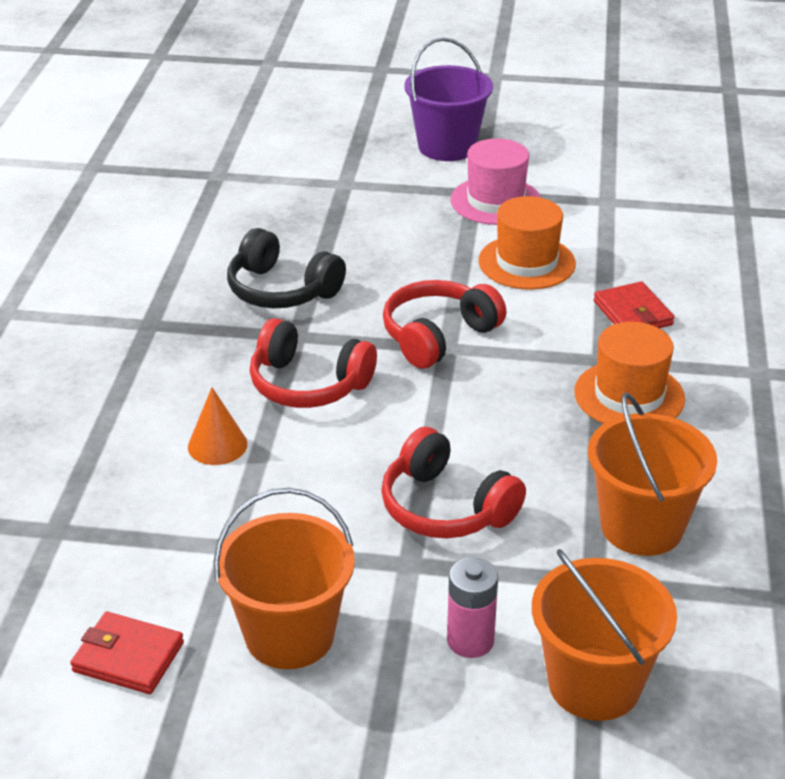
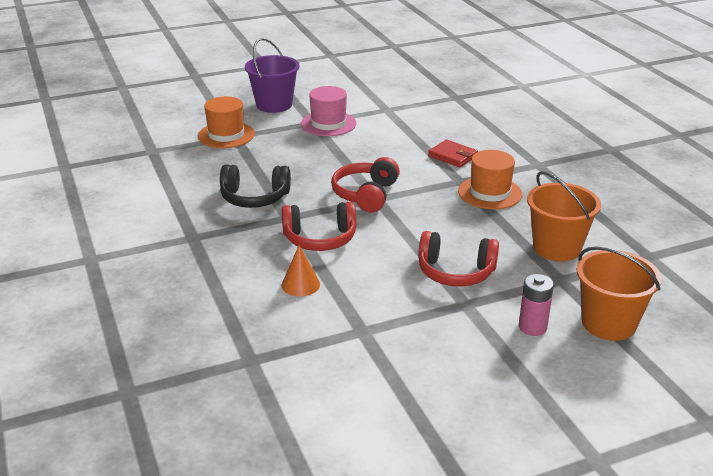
camera: 30 degrees left, 5 degrees down
(128, 657) = (364, 406): red wallet -> none
(289, 635) = (440, 360): orange bucket -> none
(526, 262) = (375, 148): orange hat -> orange hat (226, 135)

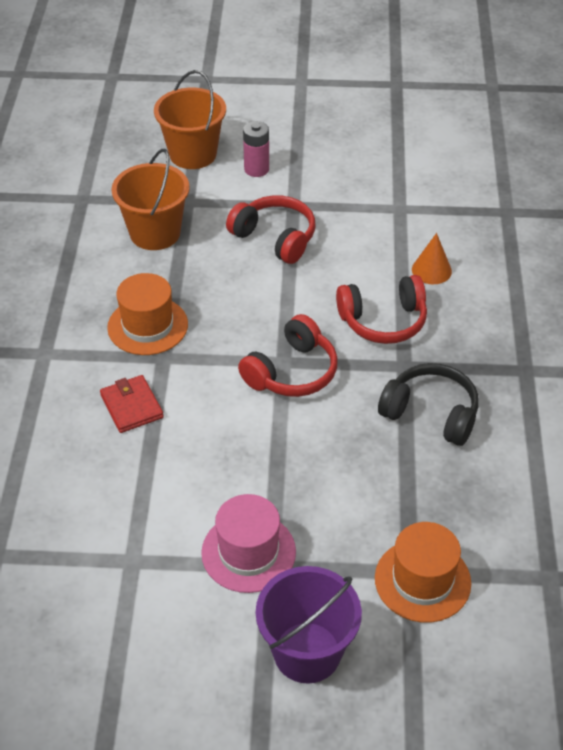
camera: 155 degrees left, 15 degrees up
(320, 239) = (383, 321): red headphones -> red headphones turned 150 degrees clockwise

